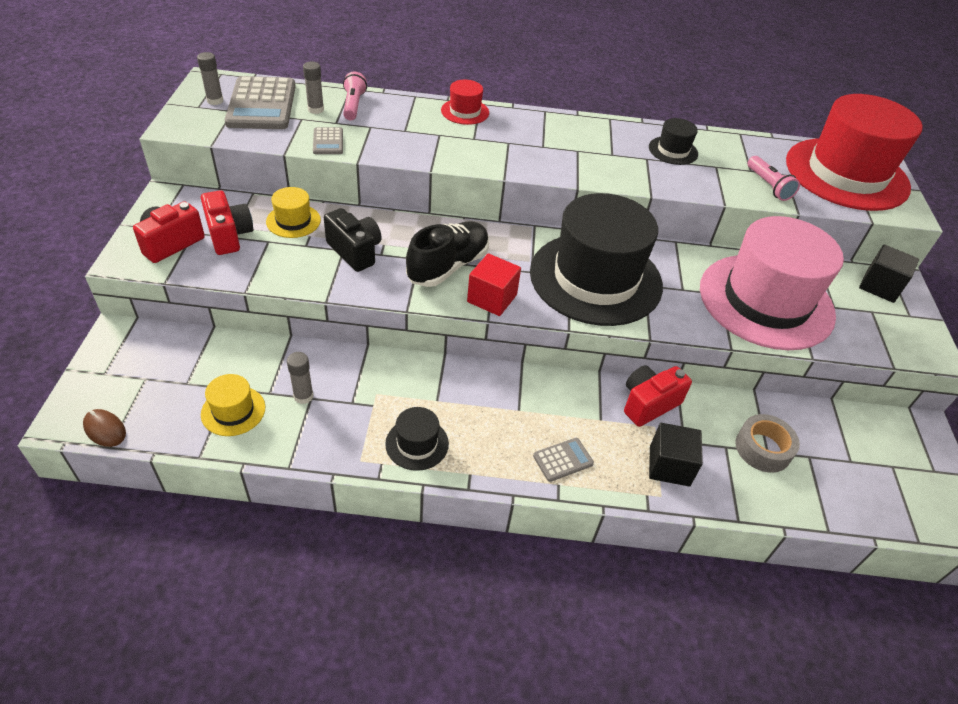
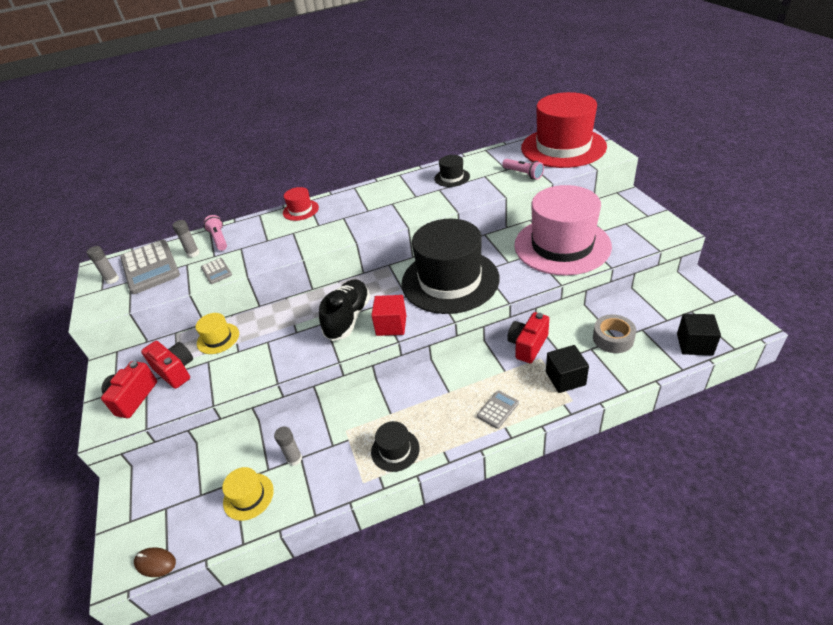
camera: 15 degrees left, 5 degrees down
(355, 251) = (276, 339): black camera -> none
(880, 286) = (620, 206): black cube -> black cube (694, 344)

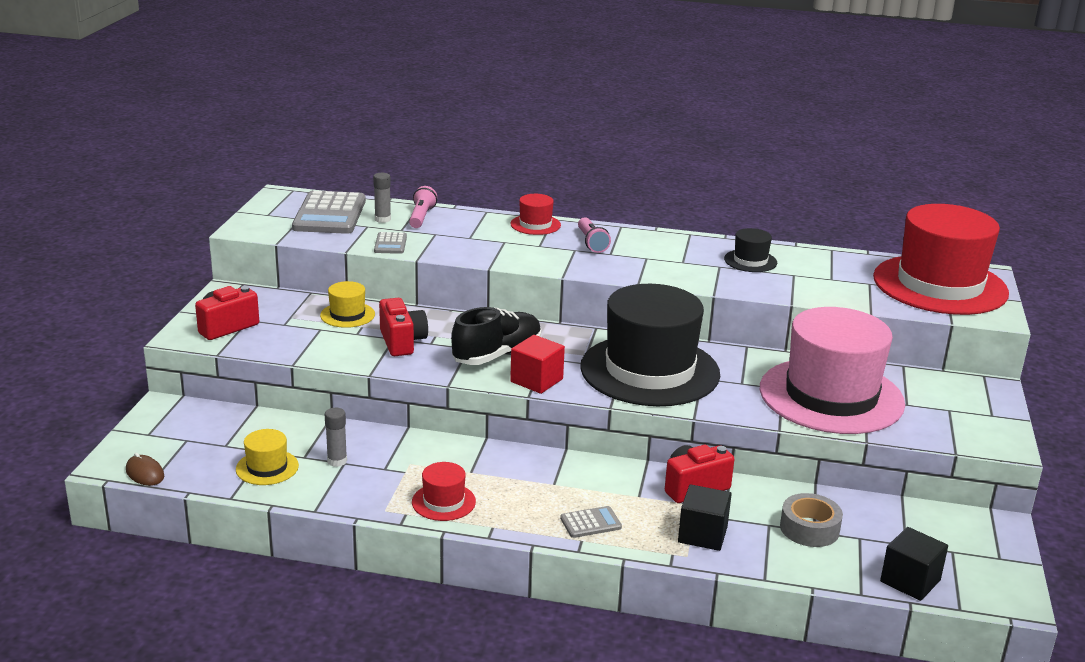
camera: 25 degrees right, 15 degrees down
(112, 279) = (284, 210): grey glue stick -> none
(175, 371) = (283, 323): red camera -> red camera (402, 342)
(395, 450) = (443, 502): black hat -> red hat
(523, 174) = (846, 291): pink flashlight -> pink flashlight (591, 243)

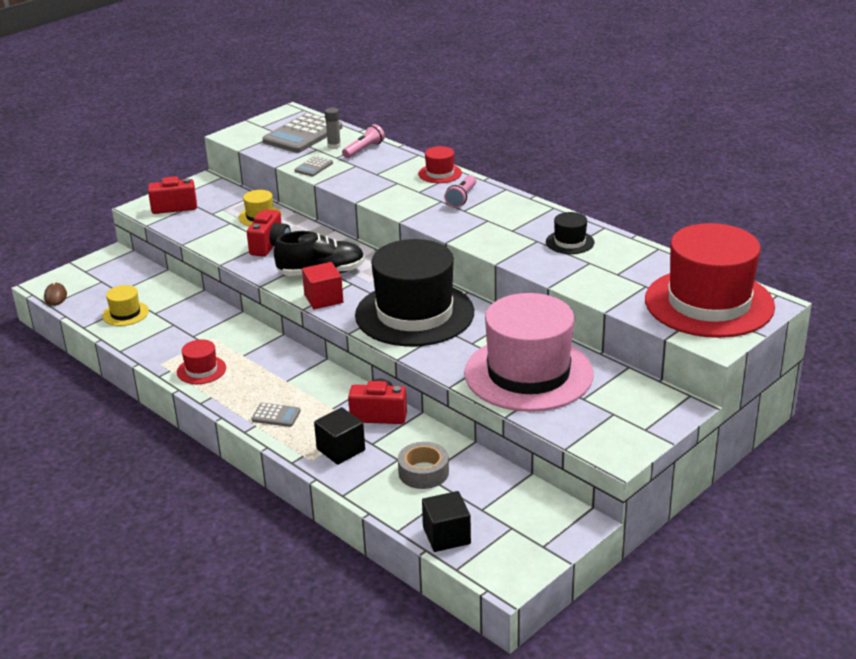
camera: 35 degrees right, 5 degrees up
(337, 461) = (170, 322): grey glue stick -> none

